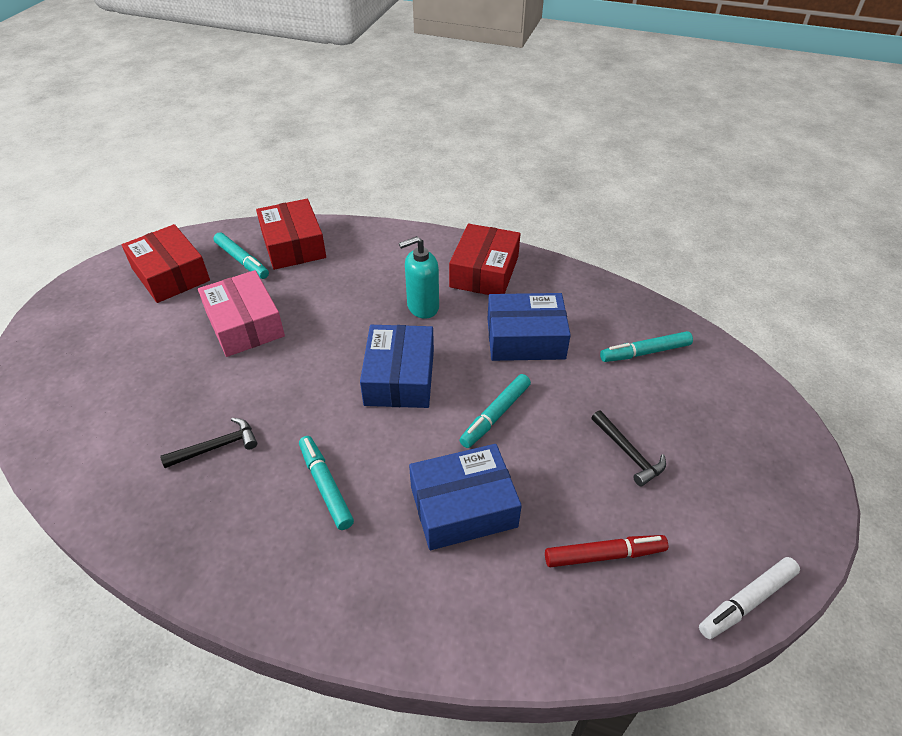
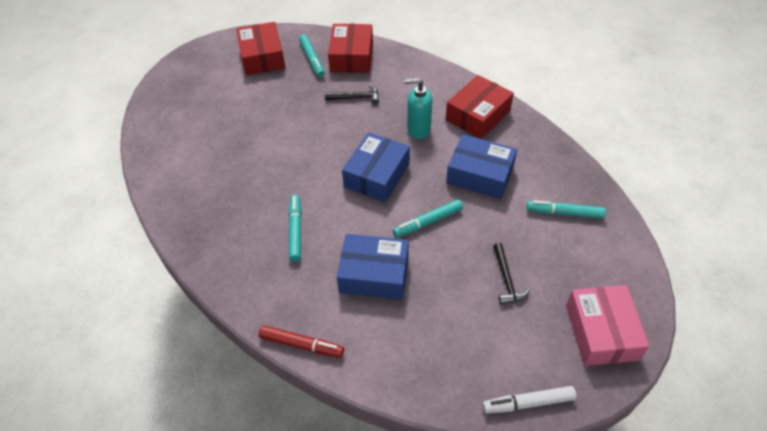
camera: 25 degrees right, 5 degrees up
(217, 447) = (242, 184): black hammer -> black hammer (356, 98)
(244, 324) = (294, 107): pink box -> pink box (601, 332)
(604, 555) = (449, 338): red marker -> red marker (301, 345)

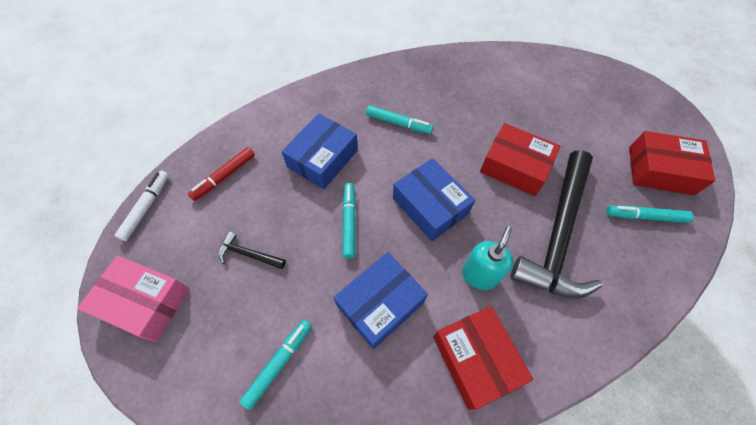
camera: 115 degrees right, 10 degrees up
(301, 345) = (296, 96): red marker -> red marker (224, 176)
(351, 57) = (640, 261): red box -> red box (514, 166)
(356, 98) = (557, 234): black hammer -> black hammer, size x2.45

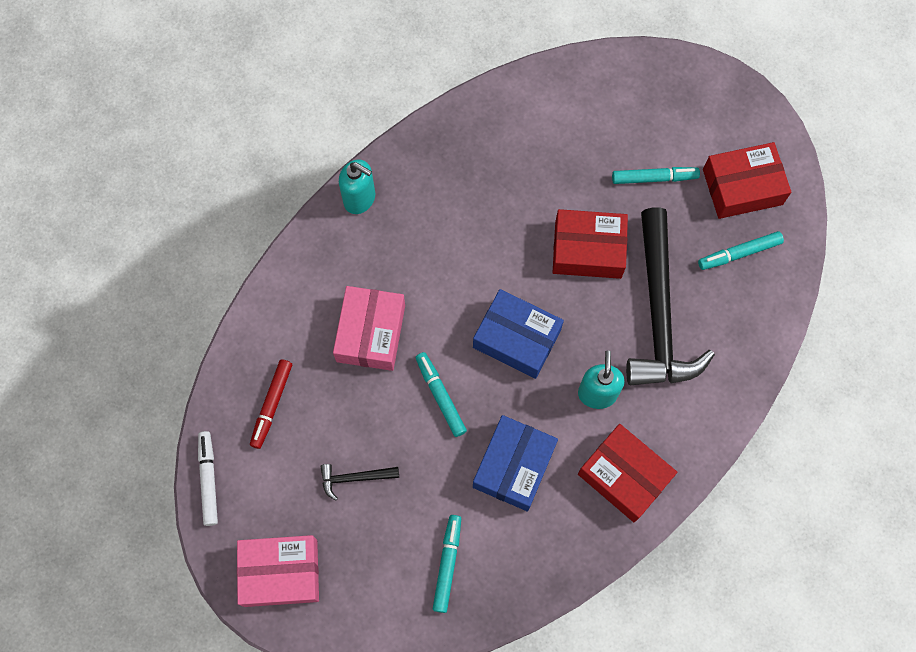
camera: 25 degrees left, 10 degrees up
(323, 158) = (371, 333): blue box -> pink box
(363, 78) = (360, 199): none -> turquoise soap dispenser
(398, 123) = (435, 248): turquoise marker -> turquoise marker (654, 178)

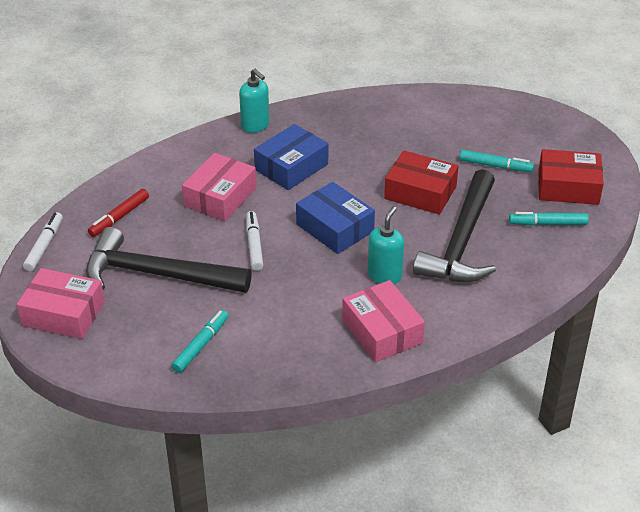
camera: 20 degrees right, 30 degrees down
(354, 478) = (157, 274): black hammer -> black hammer, size x2.45
(440, 396) = (254, 245): turquoise marker -> white marker
(514, 466) = (291, 301): blue box -> blue box (291, 167)
(624, 476) = (382, 331): red box -> pink box

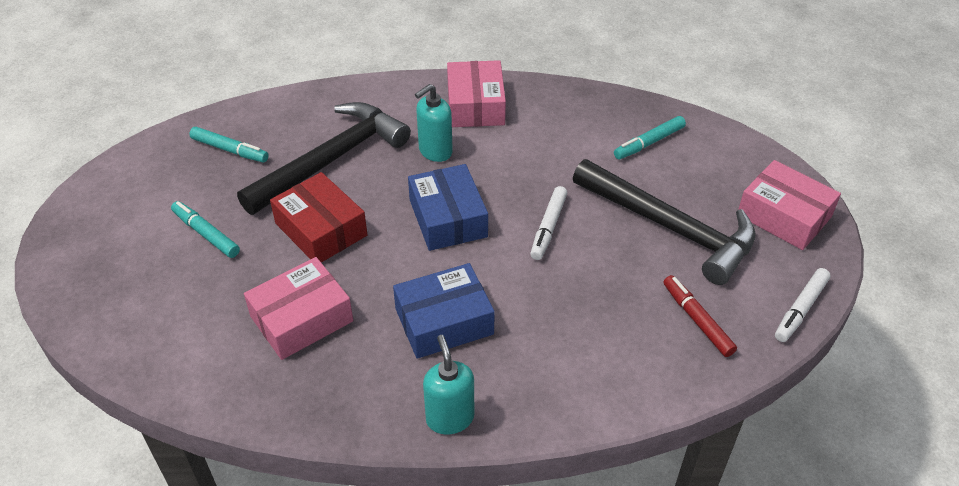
camera: 155 degrees left, 5 degrees up
(119, 217) = (697, 320): red marker -> red marker turned 90 degrees counterclockwise
(220, 197) = (558, 306): pink box -> pink box (301, 318)
(568, 187) = (162, 181): red box -> none

